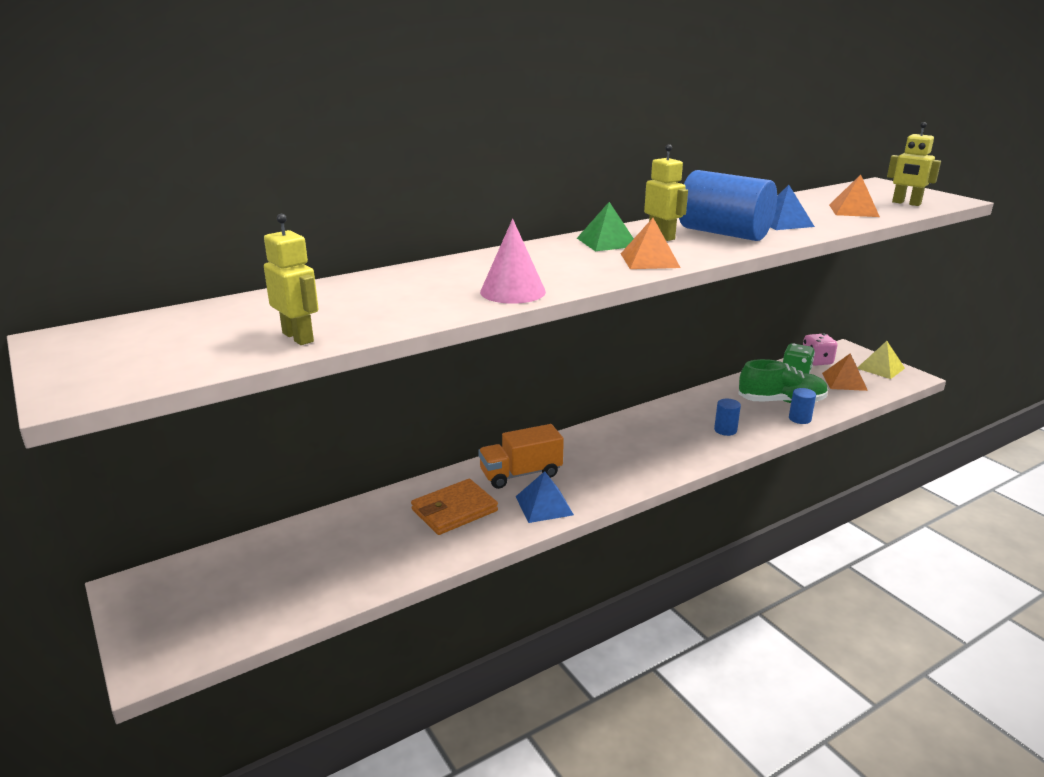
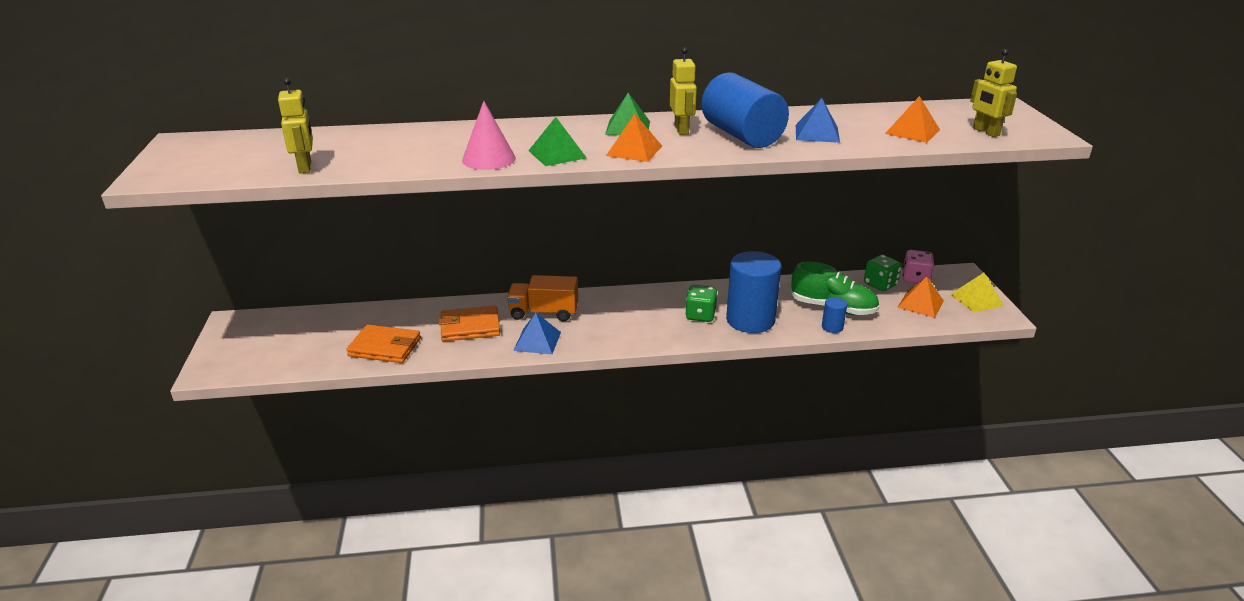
camera: 25 degrees right, 5 degrees up
(374, 561) = (385, 347): none -> orange wallet
(578, 275) = (557, 154): none -> green pyramid
(677, 437) = (700, 315): none -> green dice
(725, 430) = (750, 320): blue cylinder -> blue cylinder, size x2.29

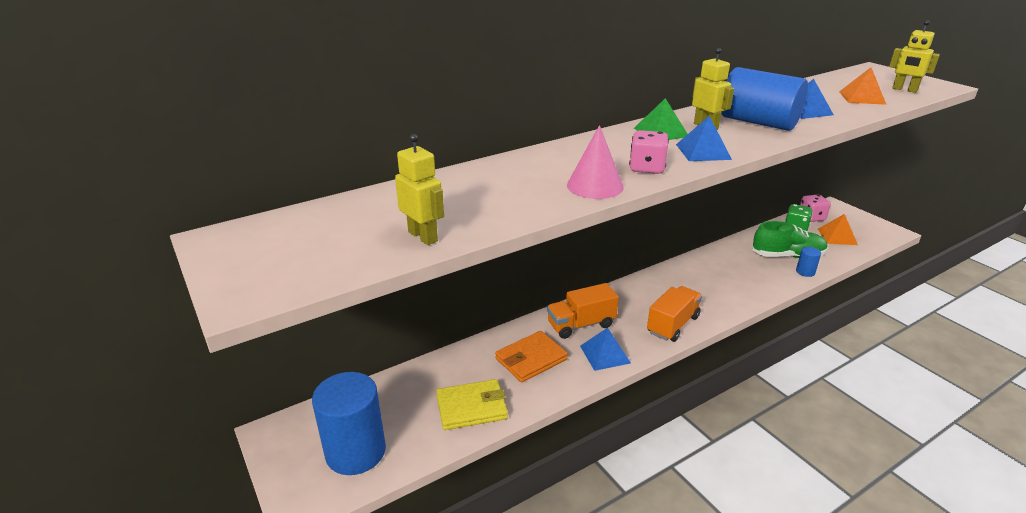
camera: 25 degrees left, 0 degrees up
(385, 347) = (471, 407): orange wallet -> yellow wallet
(557, 154) = (646, 168): green pyramid -> pink dice
(629, 335) = (673, 325): none -> orange truck
(634, 150) = (703, 152): orange pyramid -> blue pyramid
(700, 315) = (705, 289): green dice -> none
(750, 320) = (745, 283): blue cylinder -> blue cylinder (356, 452)
(976, 299) = (865, 224): yellow pyramid -> none

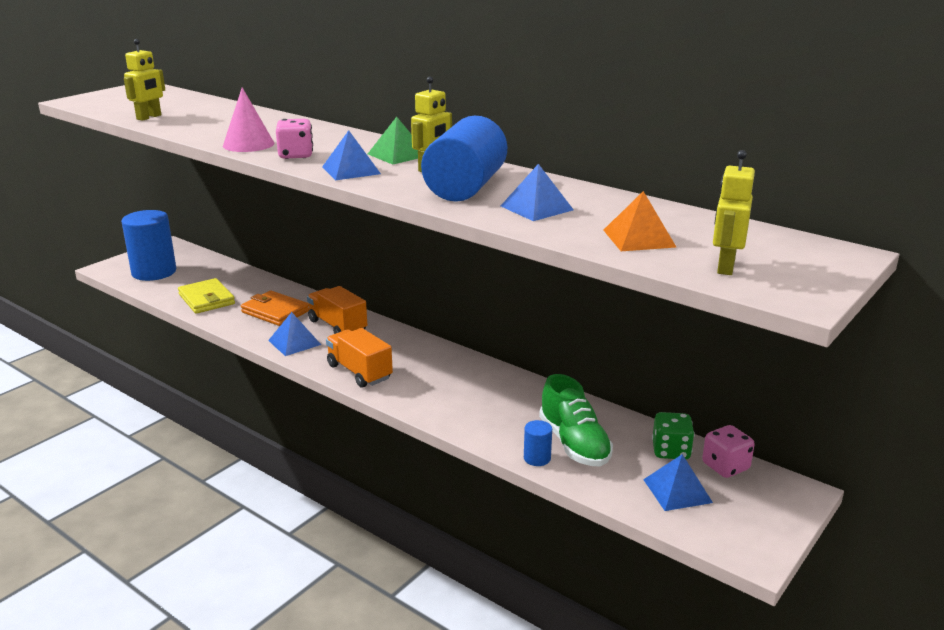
camera: 70 degrees right, 5 degrees down
(673, 325) = (359, 372): orange truck -> orange truck turned 150 degrees counterclockwise
(837, 236) = (677, 491): orange pyramid -> blue pyramid

